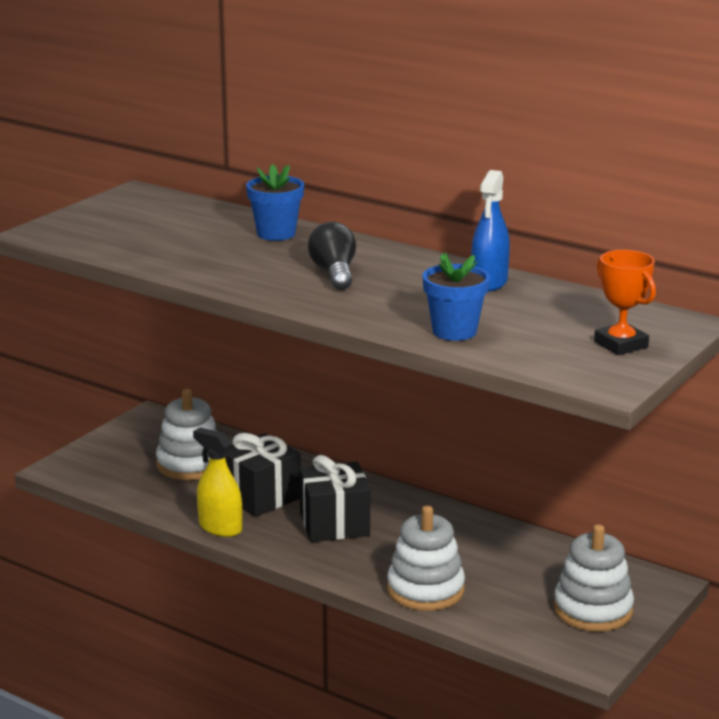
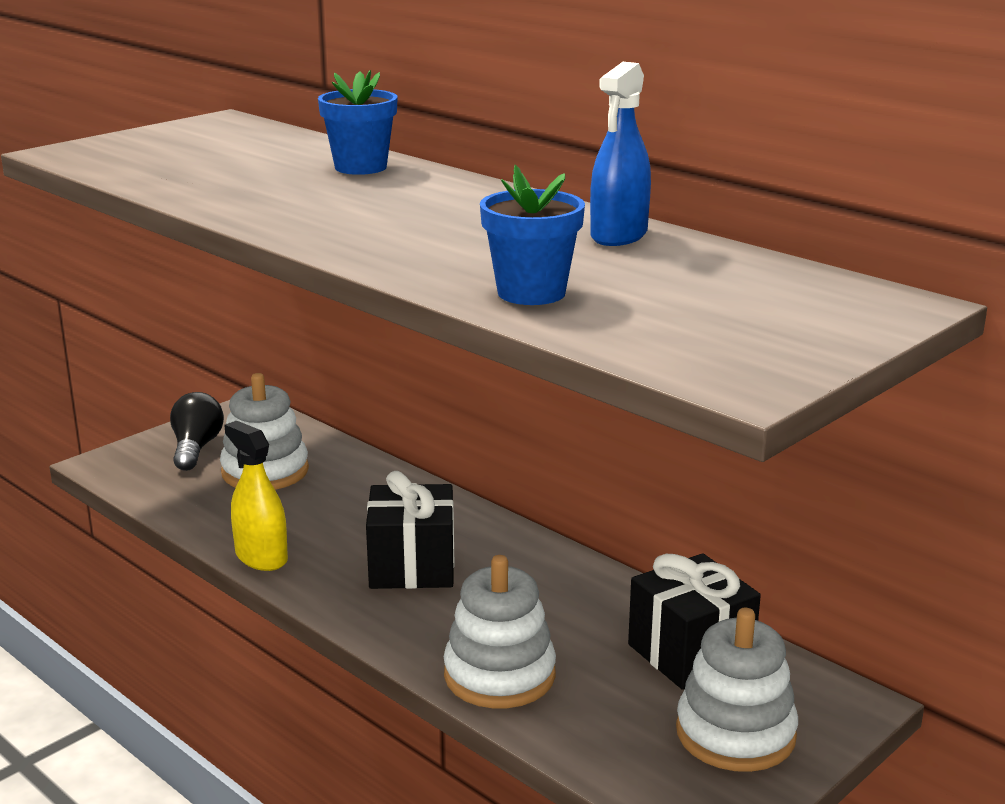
camera: 10 degrees right, 0 degrees up
(261, 497) = (333, 521): black gift -> black gift (690, 653)
(334, 273) = (405, 213): black light bulb -> black light bulb (196, 448)
(621, 344) = (785, 327): orange trophy -> none

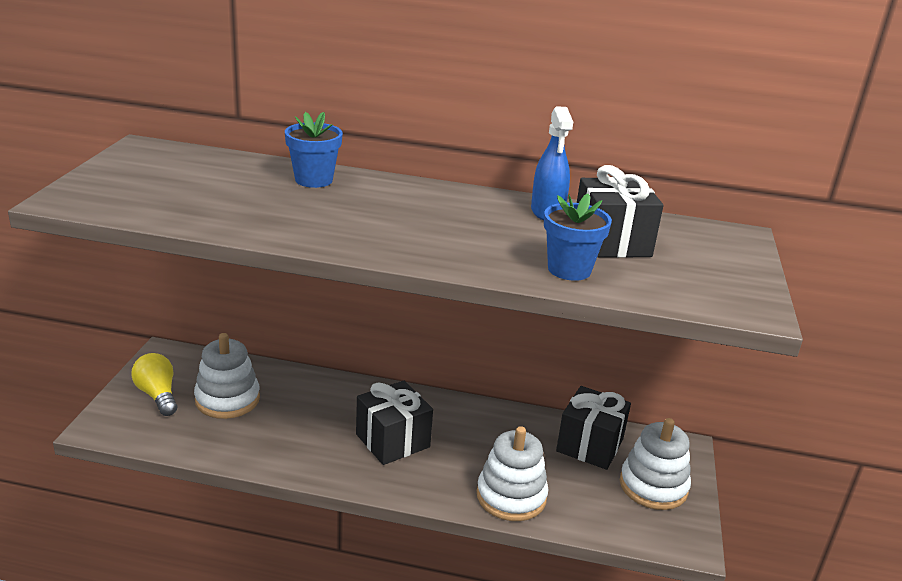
camera: 35 degrees left, 5 degrees up
(196, 448) = (158, 395): black light bulb -> yellow light bulb
(261, 557) = (292, 466): yellow spray bottle -> none
(655, 278) = (611, 242): none -> black gift

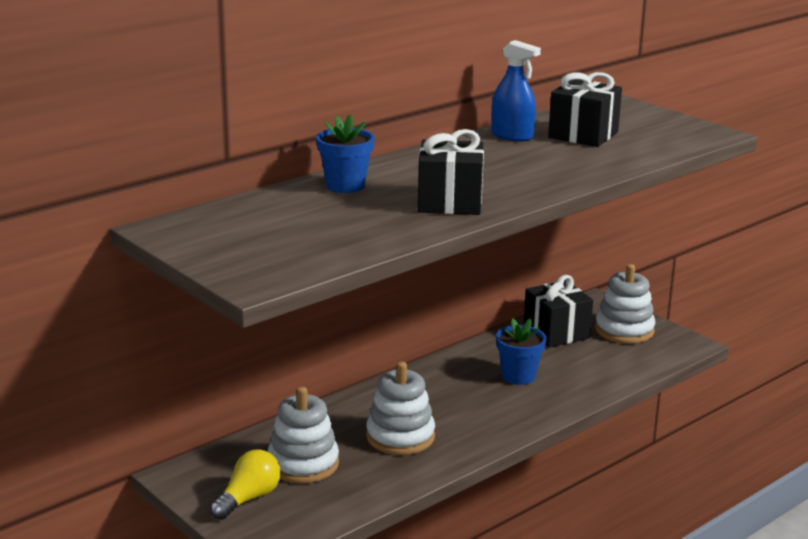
camera: 50 degrees left, 5 degrees down
(158, 395) = (248, 498): yellow light bulb -> yellow light bulb turned 120 degrees clockwise
(392, 441) = (459, 407): black gift -> black gift (450, 202)
(511, 496) = (579, 385): white stacking toy -> white stacking toy (400, 437)
(569, 270) = (609, 158): blue flower pot -> blue flower pot (518, 376)

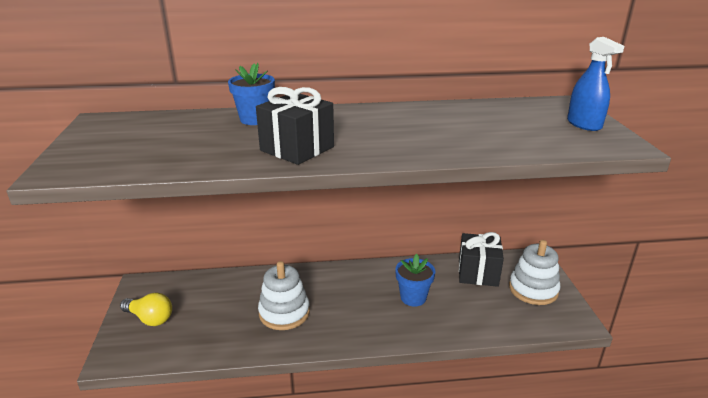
camera: 35 degrees right, 5 degrees up
(248, 498) = (150, 318): yellow light bulb -> yellow light bulb turned 45 degrees clockwise
(303, 464) = (208, 307): white stacking toy -> none
(512, 136) = (437, 111): blue spray bottle -> blue spray bottle (584, 124)
(583, 135) = (496, 122): black gift -> none

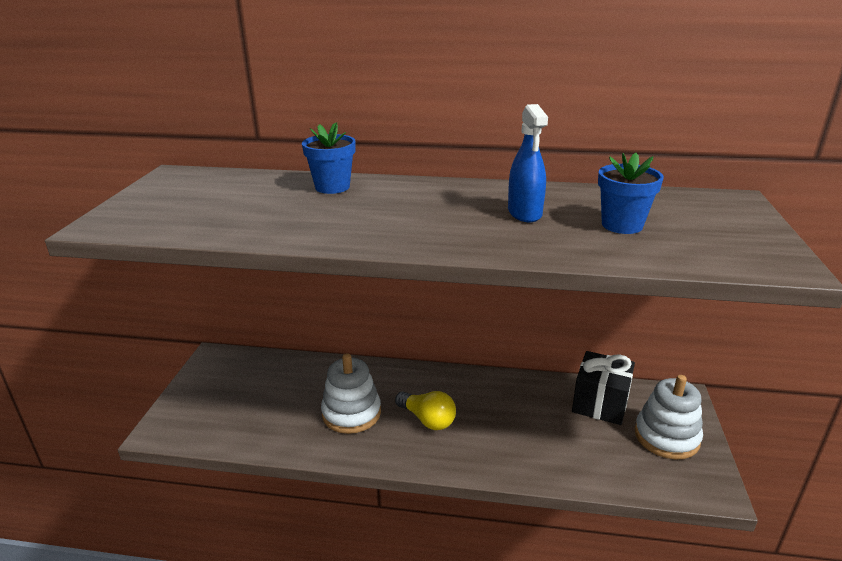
camera: 15 degrees right, 0 degrees up
(150, 318) = (210, 395): yellow light bulb -> yellow light bulb (427, 419)
(297, 149) = (357, 226): black gift -> none
(413, 297) = (507, 421): blue flower pot -> blue flower pot (622, 225)
(584, 124) = (741, 230): blue spray bottle -> blue spray bottle (524, 213)

